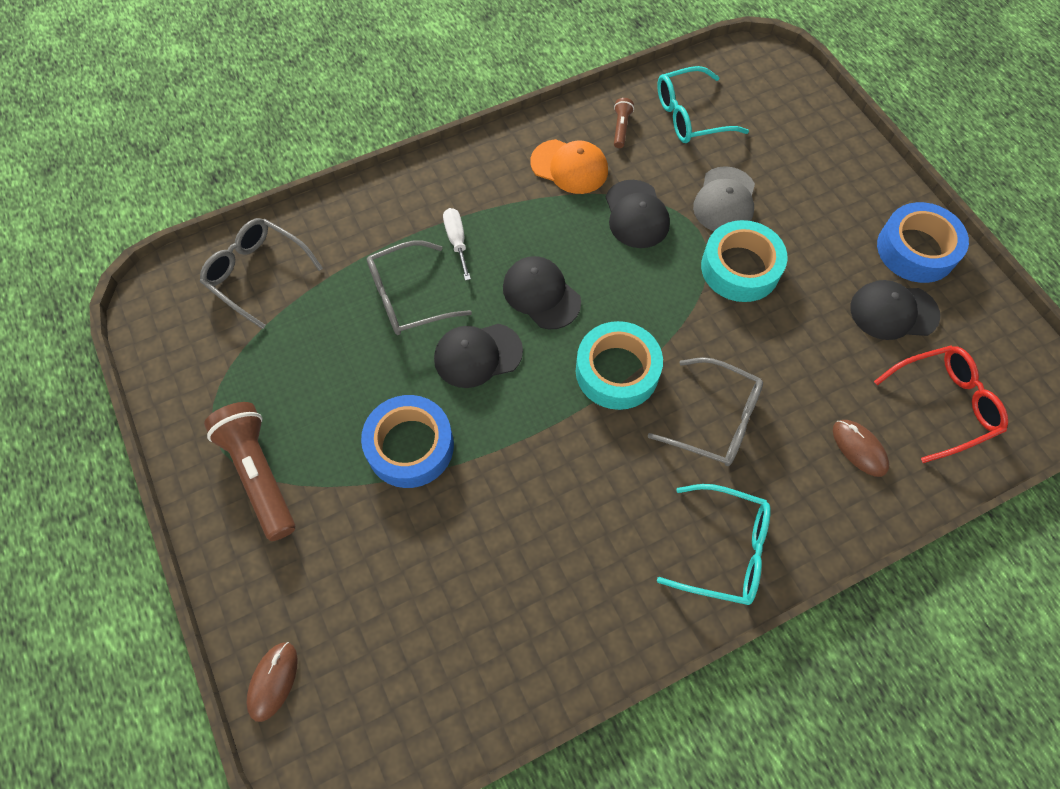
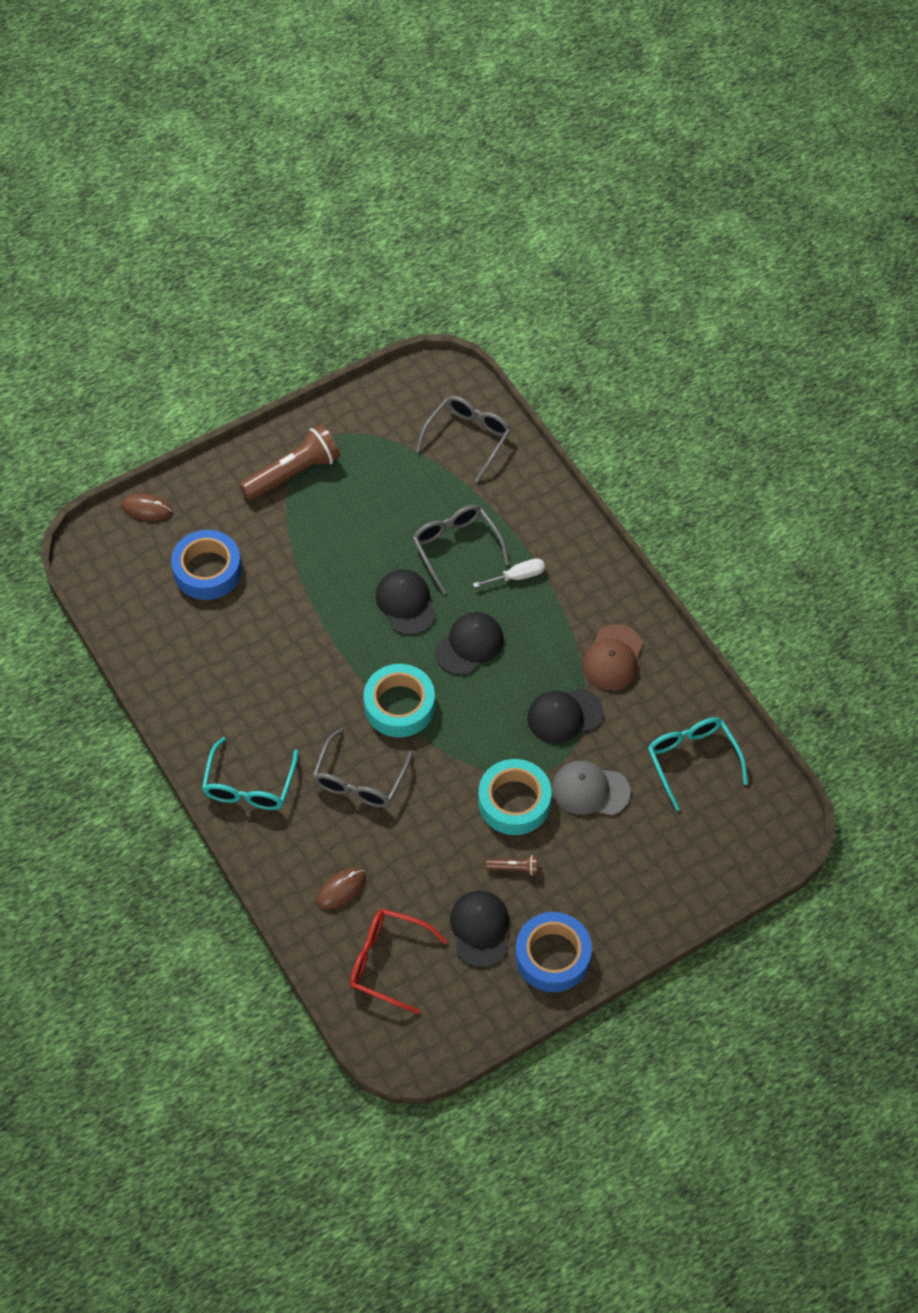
camera: 85 degrees right, 5 degrees down
(410, 446) = (322, 566): blue tape -> blue tape (207, 570)
(569, 167) = (613, 658): orange cap -> brown cap
(621, 128) = (667, 699): brown flashlight -> brown flashlight (514, 868)
(944, 405) = (387, 962): red glasses -> red glasses turned 135 degrees clockwise

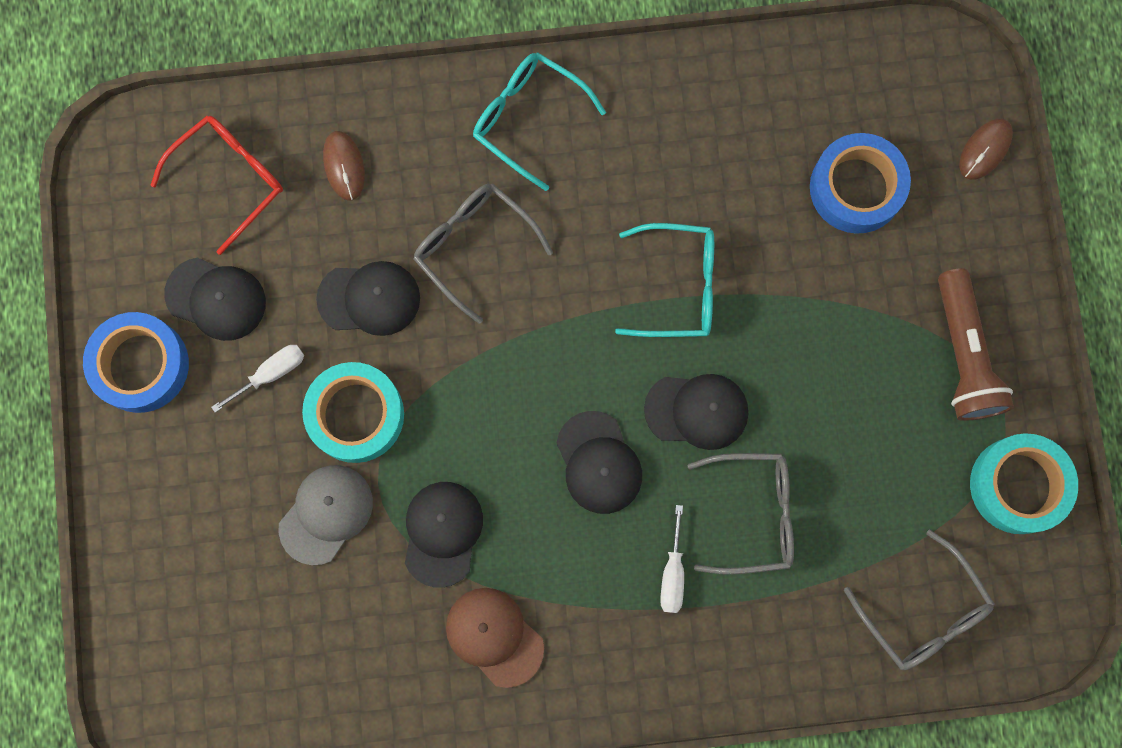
camera: 115 degrees right, 20 degrees up
(399, 706) = (552, 337): turquoise tape -> turquoise tape (1018, 485)
(429, 829) = (369, 299): none -> black cap
(514, 868) = (271, 373): brown flashlight -> white screwdriver
(692, 760) = (304, 663): turquoise glasses -> turquoise glasses (678, 286)

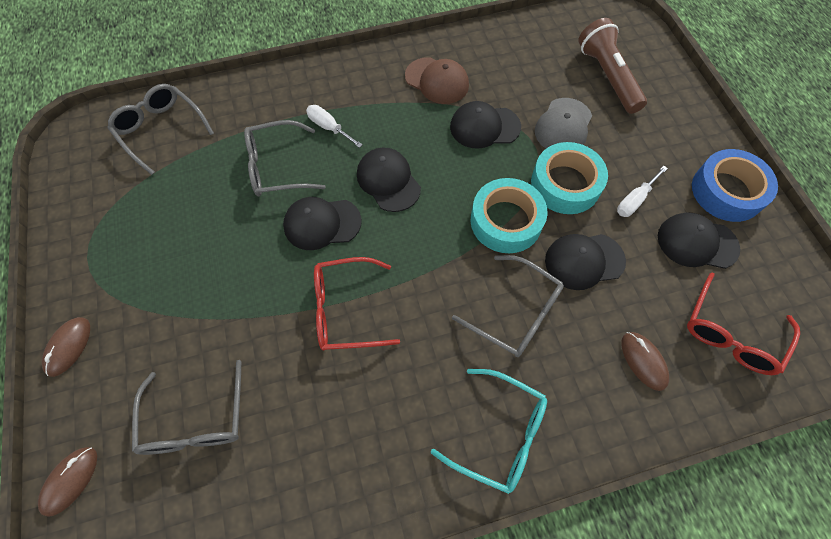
camera: 170 degrees right, 15 degrees down
(442, 533) = (484, 127): black cap -> black cap turned 90 degrees clockwise
(672, 573) = (329, 127): white screwdriver -> white screwdriver turned 45 degrees counterclockwise
(678, 286) = (345, 310): turquoise glasses -> red glasses
(856, 188) = (195, 420): blue tape -> grey glasses
(963, 354) = (113, 295): brown flashlight -> brown flashlight (607, 77)
(1009, 296) = (68, 347): none -> brown mouse
(1018, 485) = (84, 212): turquoise tape -> turquoise tape (506, 221)

